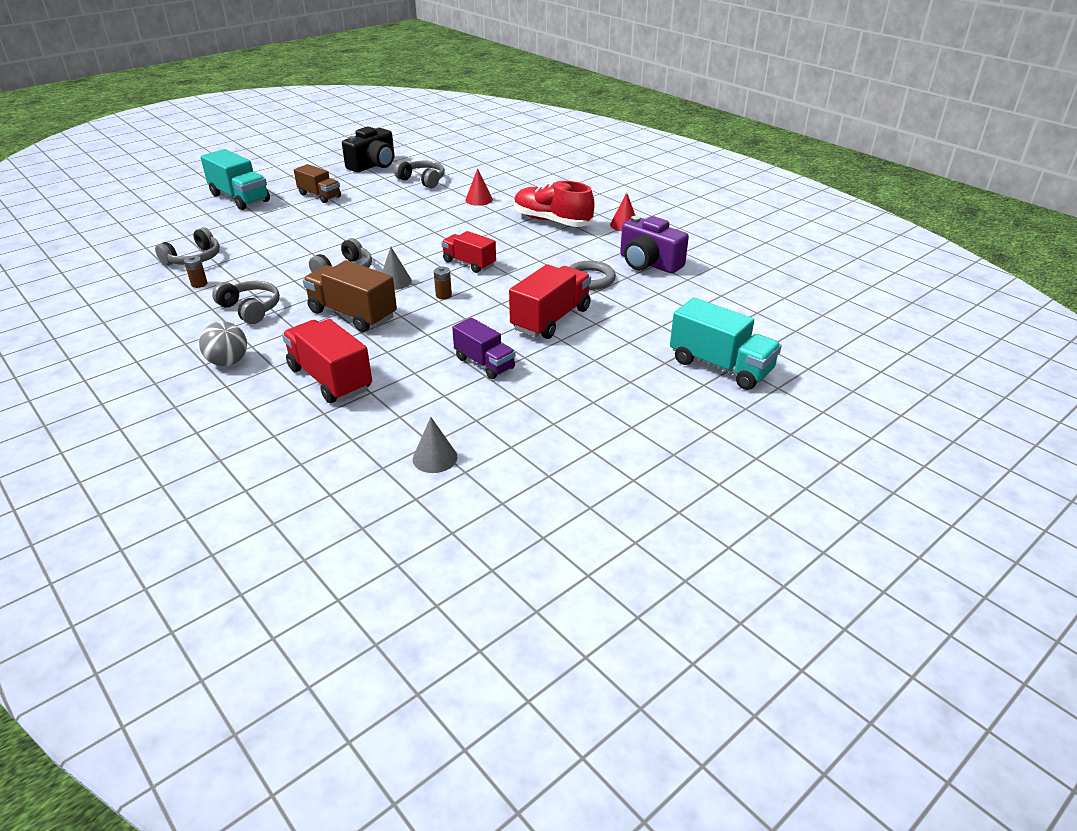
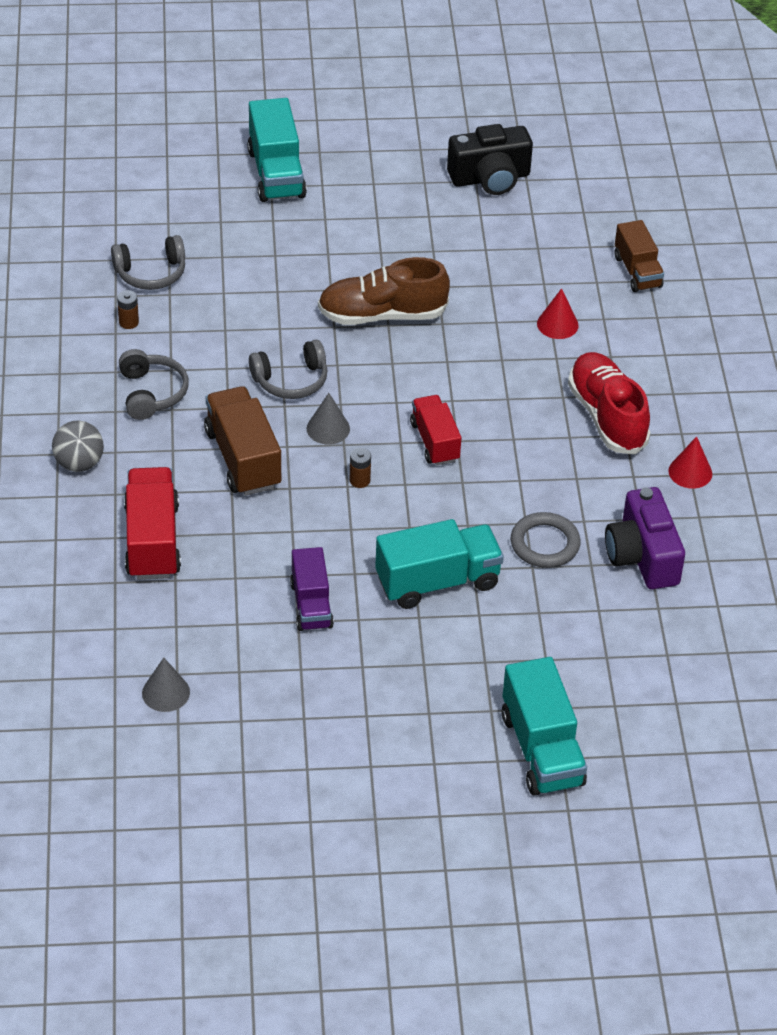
camera: 35 degrees right, 10 degrees up
(319, 196) = (371, 216): brown truck -> brown truck (637, 271)
(372, 227) = (382, 315): none -> brown shoe
(422, 180) = (523, 246): grey headphones -> none
(551, 319) = (437, 581): red truck -> turquoise truck

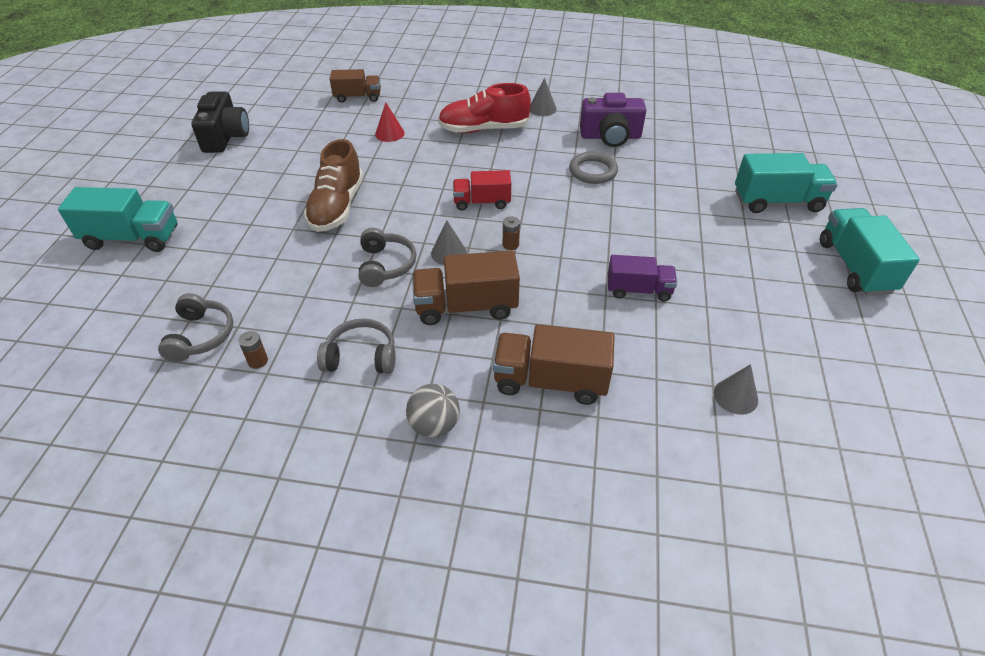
camera: 75 degrees left, 0 degrees up
(152, 541) = (550, 381): red truck -> brown truck
(437, 581) = (621, 222): turquoise truck -> turquoise truck (854, 267)
(690, 472) = (542, 109): red cone -> grey cone

